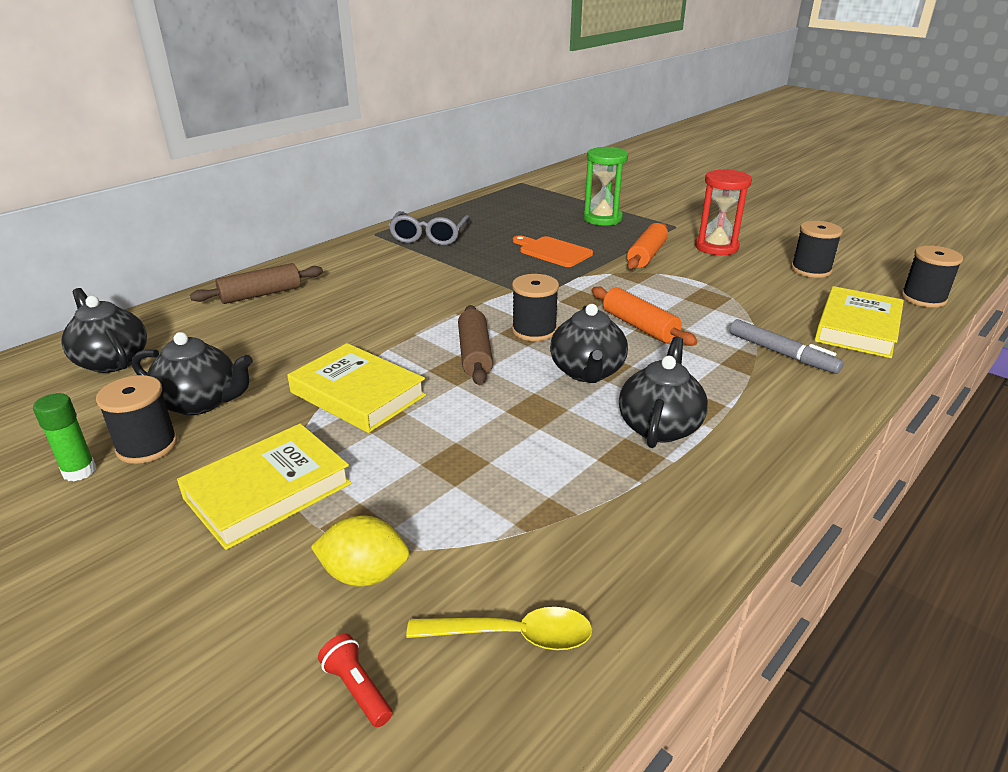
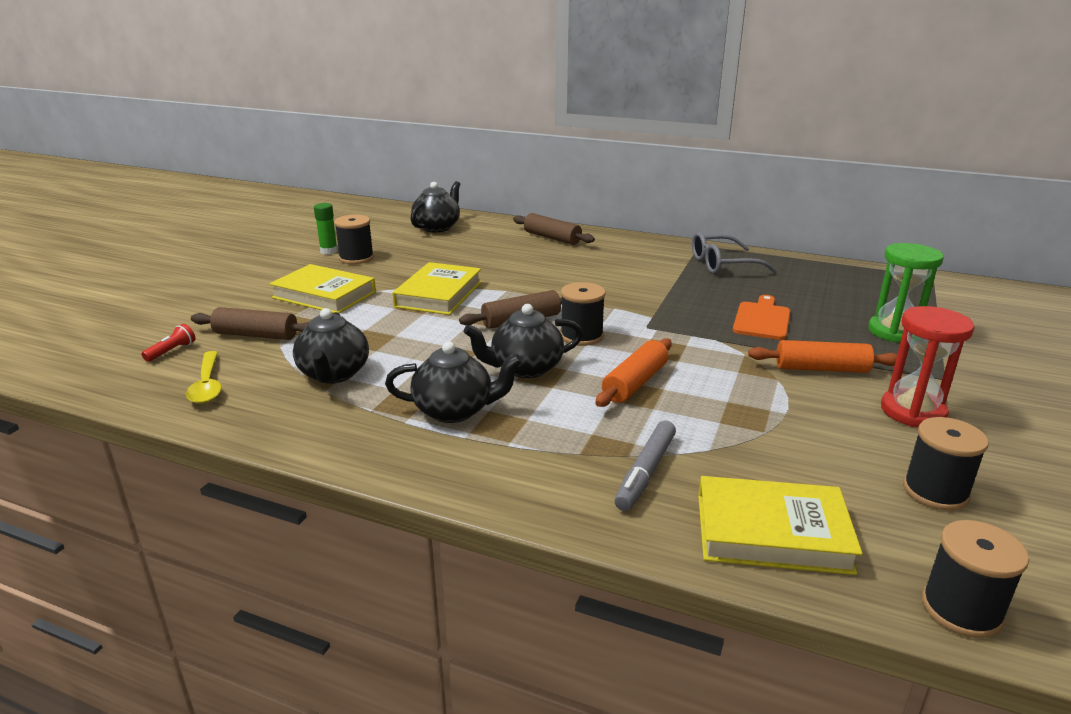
camera: 70 degrees right, 5 degrees down
(200, 402) = (405, 258): black teapot -> black teapot (334, 374)
(364, 574) = (256, 335): yellow lemon -> brown rolling pin

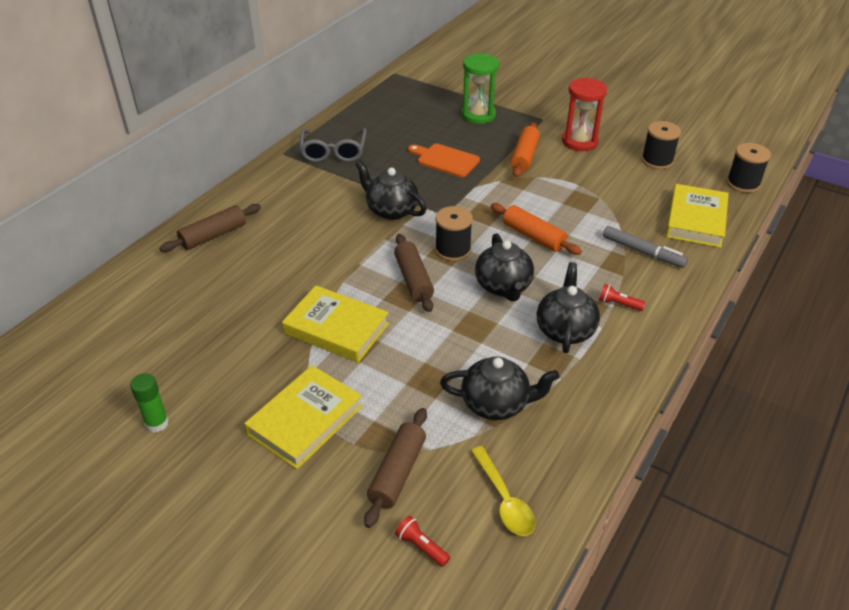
camera: 80 degrees left, 15 degrees up
(207, 385) = (504, 499): yellow spoon -> yellow spoon turned 75 degrees clockwise
(356, 258) = (196, 395): black spool -> none
(437, 227) = (123, 320): black teapot -> black teapot (391, 210)
(514, 450) = (618, 304): none -> red flashlight

